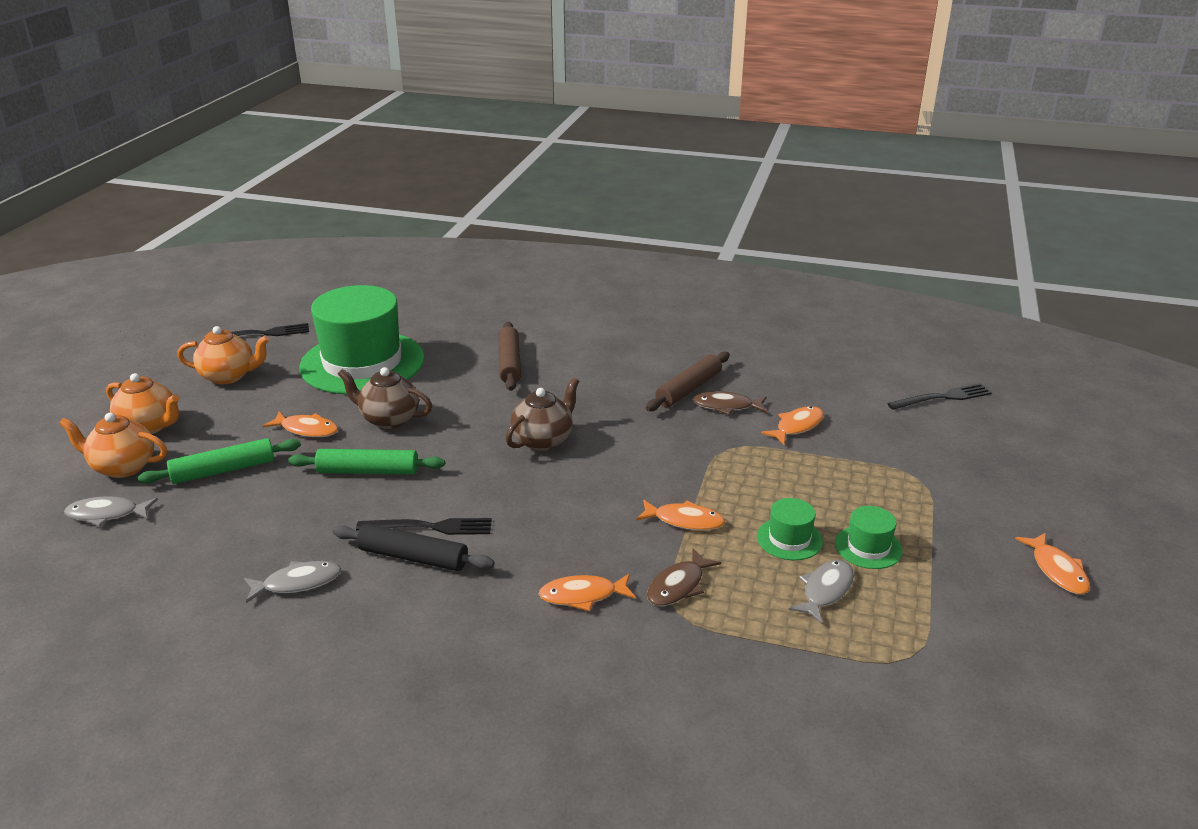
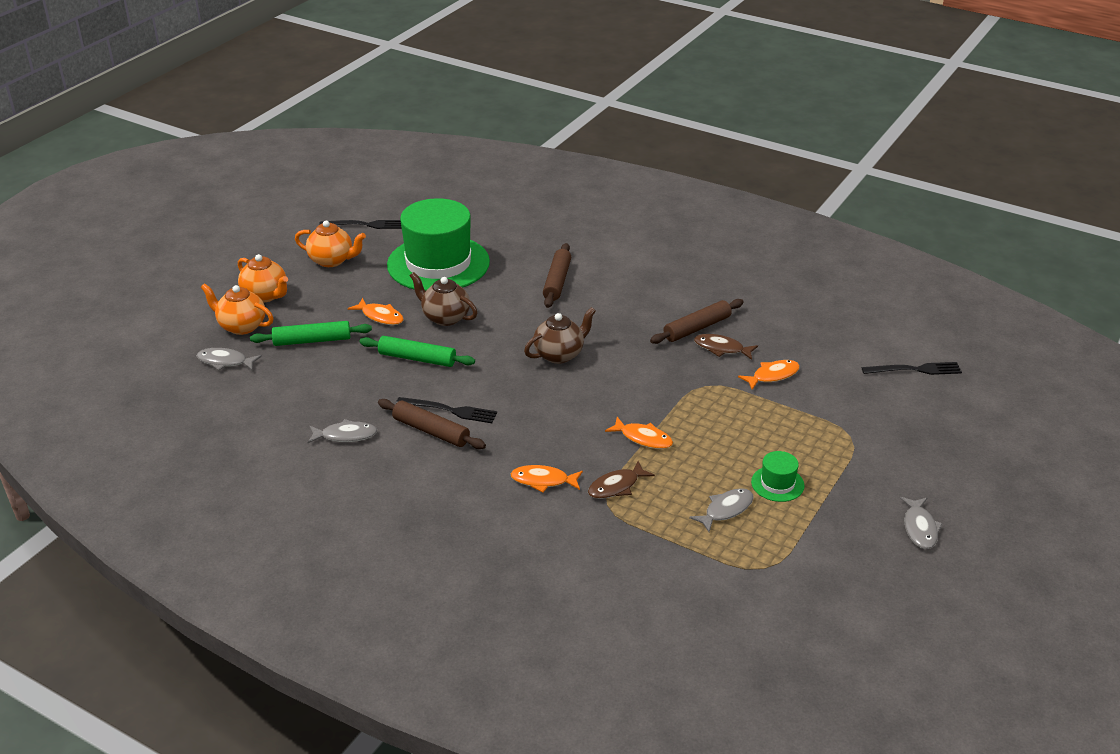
camera: 15 degrees right, 5 degrees up
(413, 557) = (431, 431): black rolling pin -> brown rolling pin
(789, 539) = (718, 466): green hat -> none
(1057, 570) = (919, 528): orange fish -> grey fish

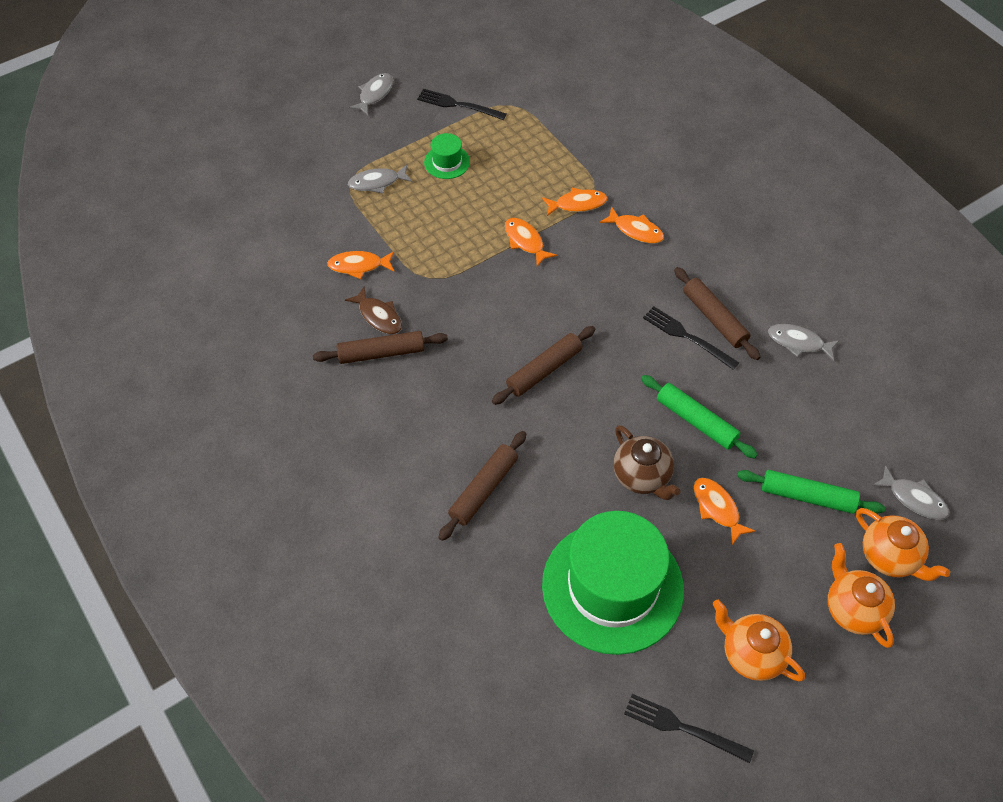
camera: 155 degrees left, 20 degrees up
(559, 354) = (544, 370): brown teapot -> brown rolling pin
(616, 486) = (577, 204): brown fish -> orange fish
(726, 510) = (504, 155): grey fish -> grey fish (377, 182)
(915, 370) = (227, 225): black fork -> black fork (458, 105)

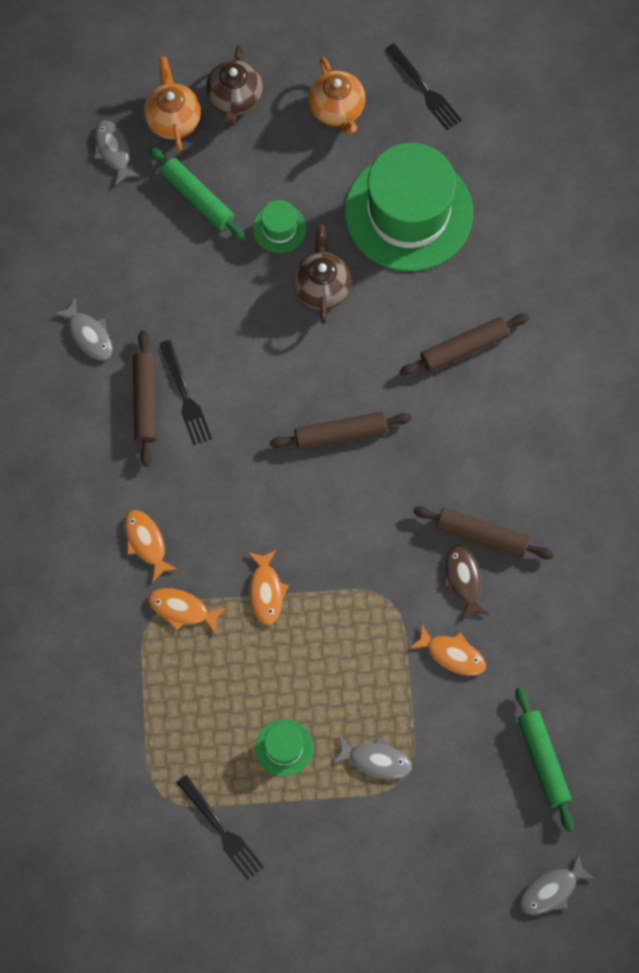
camera: 150 degrees left, 15 degrees up
(375, 94) = (307, 905): grey fish -> grey fish (551, 890)
(696, 421) = (239, 311): green rolling pin -> green rolling pin (543, 760)
(717, 508) = (279, 228): orange fish -> green hat
(853, 609) = (235, 99): orange teapot -> brown teapot

